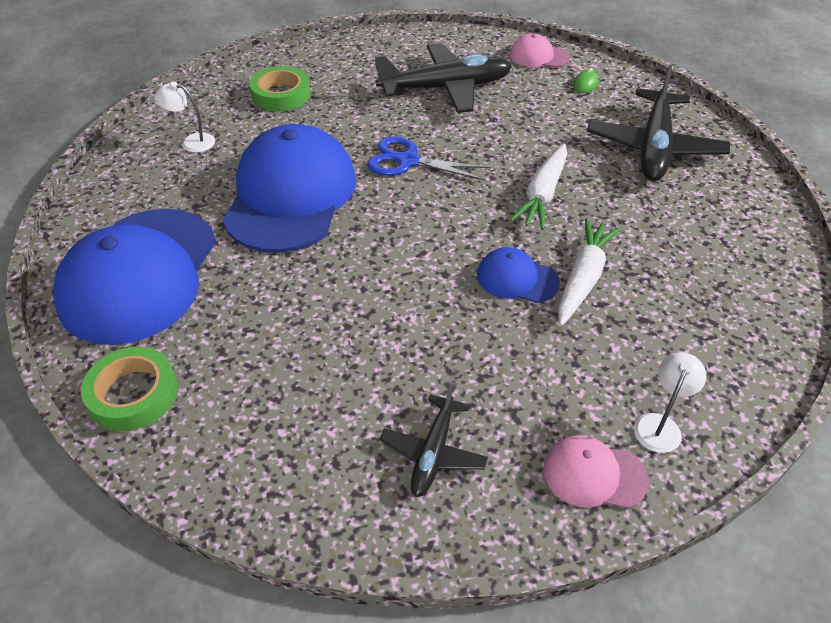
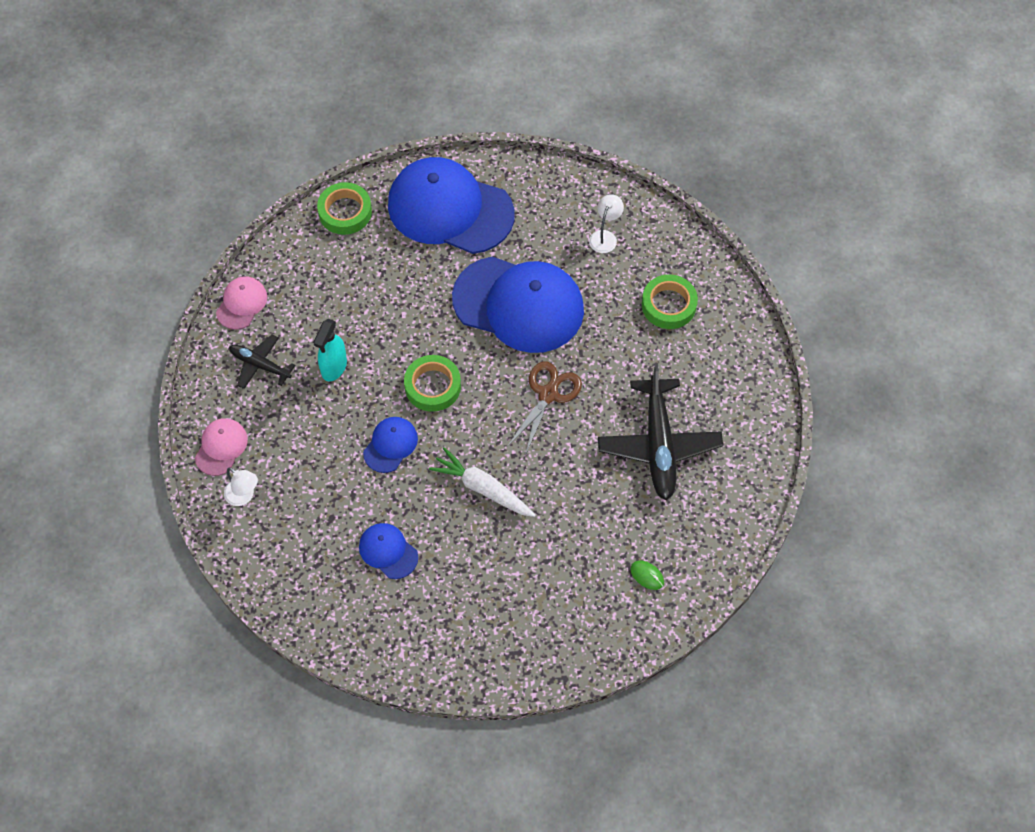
camera: 100 degrees right, 15 degrees up
(408, 161) = (548, 394): blue scissors -> brown scissors
(416, 357) = (334, 367): none -> turquoise spray bottle
(421, 253) = (432, 386): none -> green tape
(539, 56) = (708, 546): pink cap -> pink cap (241, 304)
(582, 278) = (380, 490): white carrot -> none
(654, 147) = (531, 602): black plane -> none
(658, 259) = (388, 551): none -> blue cap

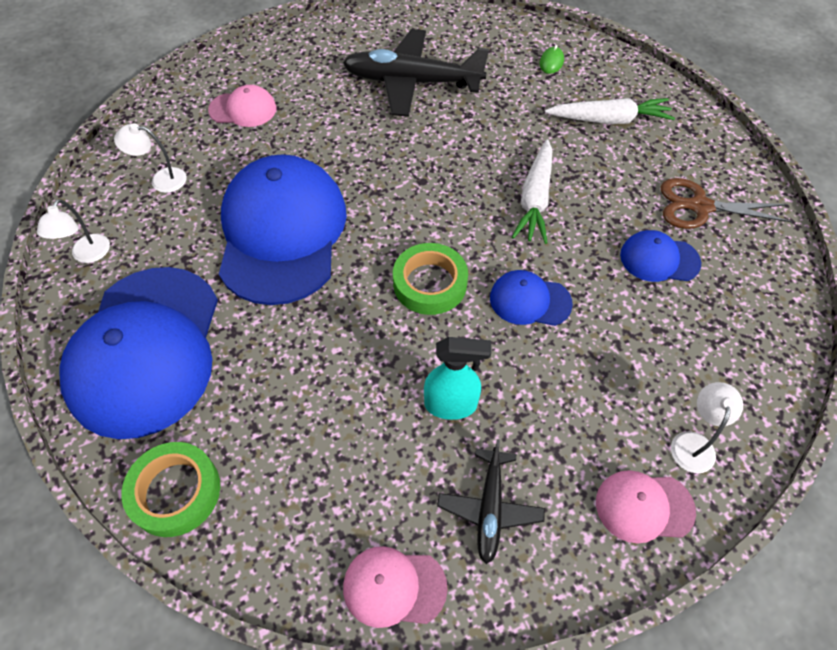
camera: 110 degrees left, 5 degrees down
(388, 551) = (659, 259): blue cap -> blue cap turned 75 degrees clockwise
(546, 184) = (87, 255): none -> white lamp
(548, 394) = (393, 176): brown scissors -> brown scissors (700, 207)
(551, 589) = (609, 120): none -> white carrot
(659, 444) = (412, 82): black plane -> black plane turned 150 degrees counterclockwise
(669, 305) = (243, 109): green tape -> pink cap

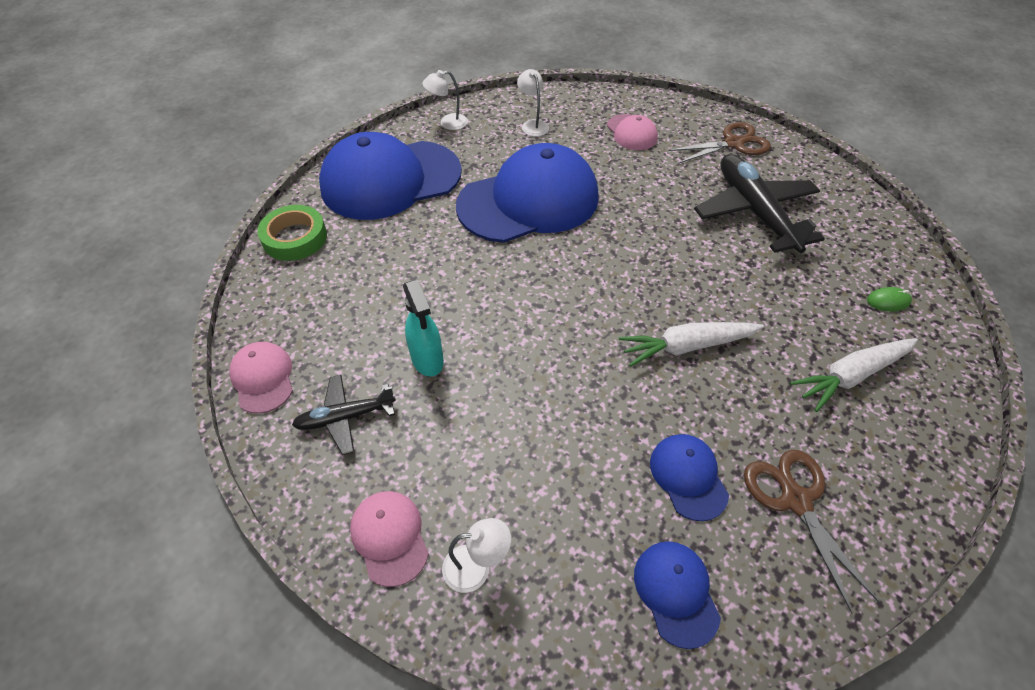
camera: 65 degrees right, 5 degrees down
(317, 51) = (733, 143): none -> brown scissors
(430, 283) = (538, 304): green tape -> none
(530, 300) = (564, 380): blue cap -> blue cap (676, 592)
(609, 120) = (851, 376): white carrot -> white carrot turned 90 degrees clockwise

